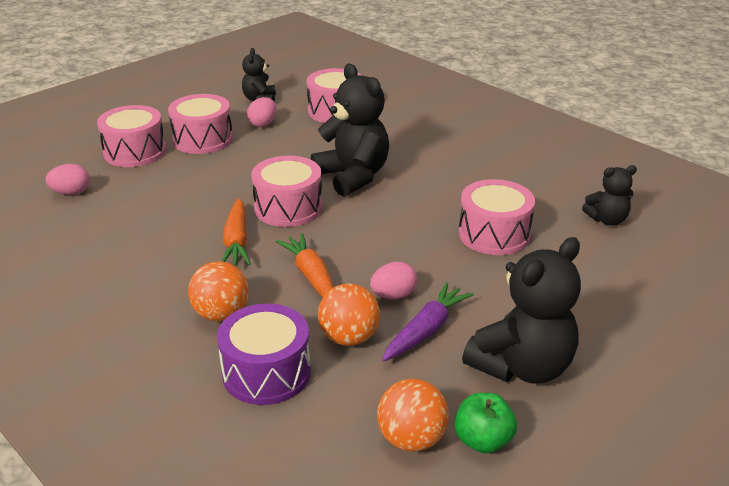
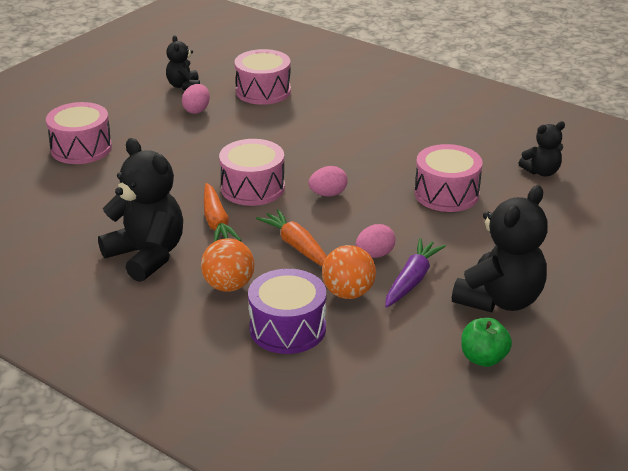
camera: 10 degrees left, 0 degrees up
(71, 193) = (37, 193): pink egg -> pink egg (328, 194)
(203, 139) = (143, 130): pink drum -> none
(353, 176) = (302, 153): black teddy bear -> black teddy bear (147, 255)
(411, 439) = (426, 364): orange ball -> none

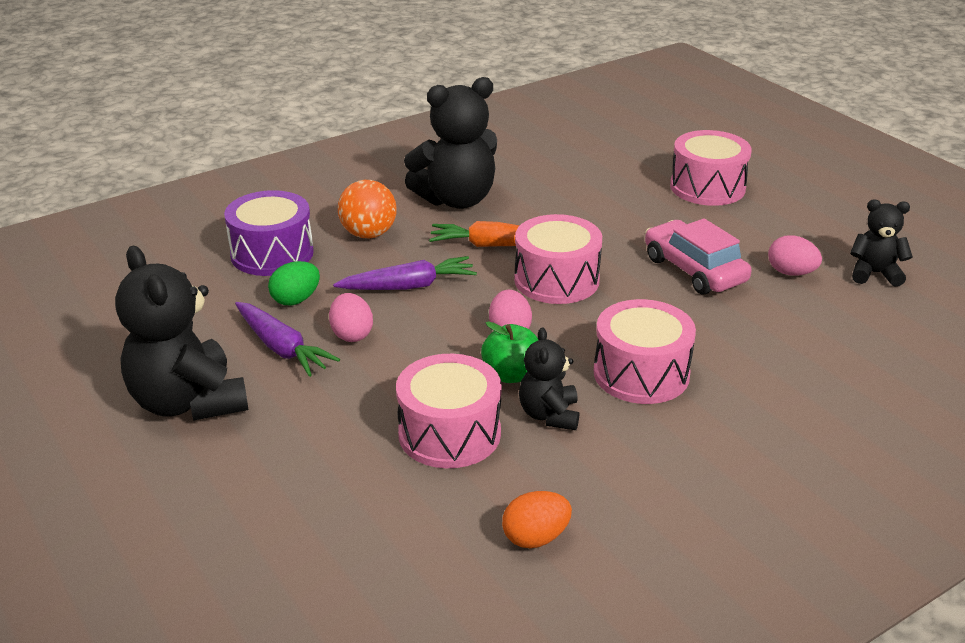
camera: 110 degrees right, 0 degrees up
(210, 141) = (694, 270): none -> pink car
(263, 91) = (844, 337): pink drum -> pink drum (641, 373)
(297, 246) = (408, 286): orange carrot -> purple carrot
(348, 293) = (296, 300): orange ball -> green egg
(483, 358) = (110, 357): green apple -> green apple (511, 375)
(503, 154) = (535, 538): none -> orange egg
(541, 172) = (453, 564): black teddy bear -> black teddy bear (549, 415)

